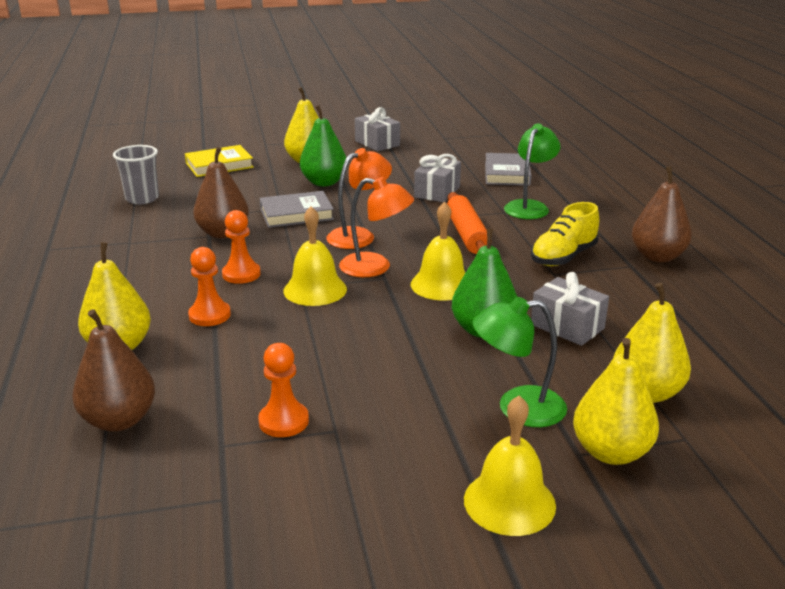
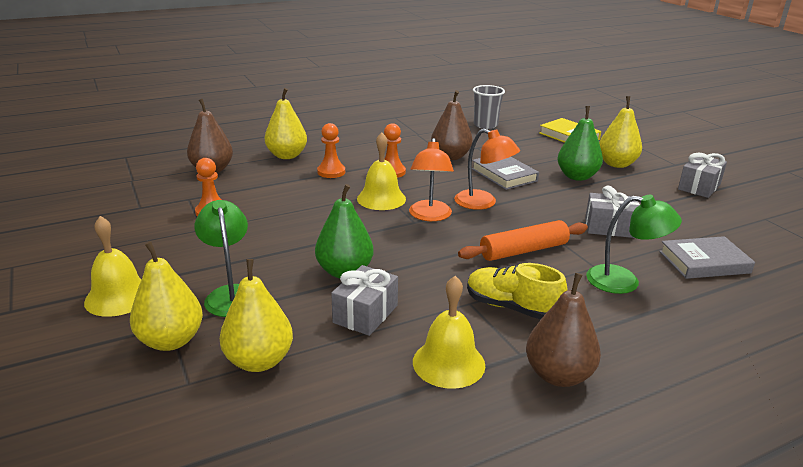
camera: 75 degrees right, 0 degrees up
(441, 284) = (415, 247): yellow bell -> yellow bell (448, 363)

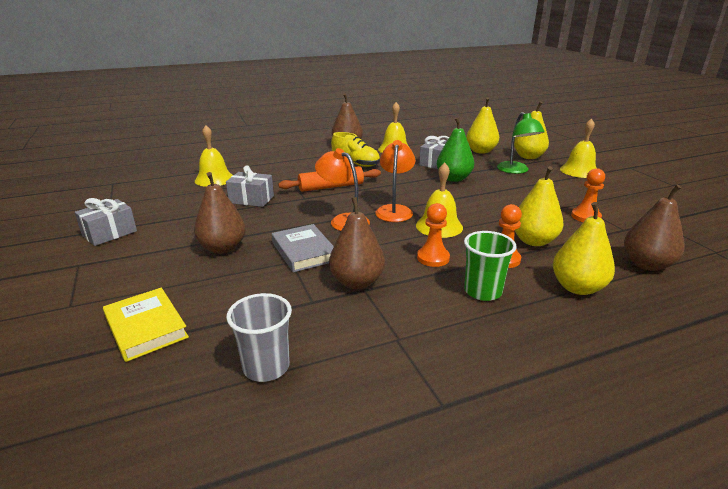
camera: 175 degrees left, 0 degrees up
(358, 153) = (482, 291): none -> green cup
(577, 176) = (223, 248): green pear -> brown pear
(616, 164) = (152, 266): yellow pear -> yellow pear (533, 241)
(624, 281) = (280, 172): green lamp -> none
(704, 262) = (214, 179): grey book -> yellow bell

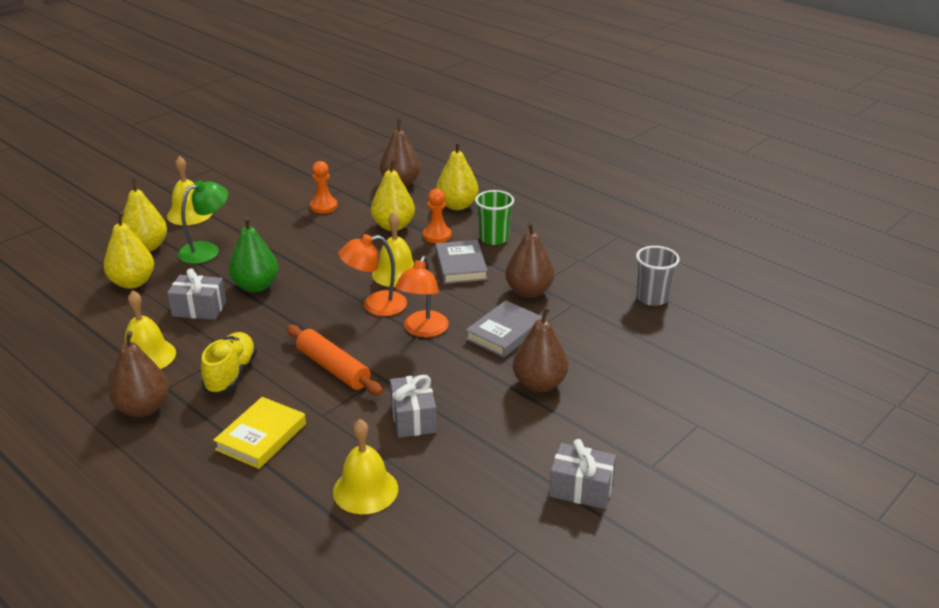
camera: 115 degrees left, 5 degrees up
(146, 327) = (674, 366): yellow book -> yellow book (261, 437)
(433, 258) = (461, 266): orange pawn -> grey book

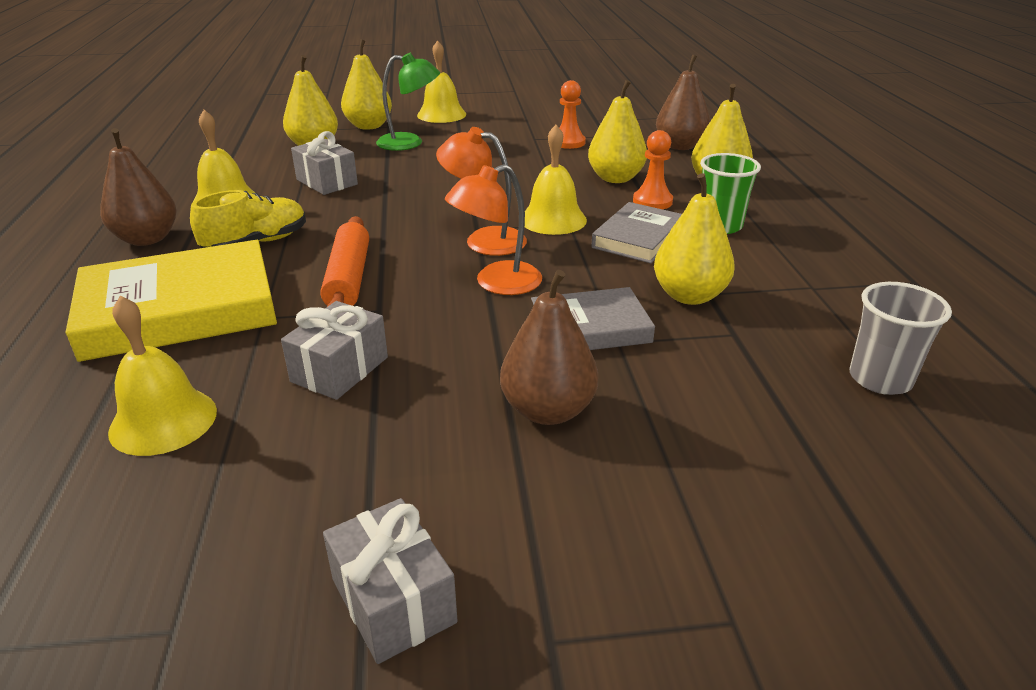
camera: 40 degrees right, 0 degrees up
(256, 286) = (402, 182): green pear -> none
(261, 437) = (179, 309): yellow book -> yellow book, size x1.73
(529, 291) = (689, 295): brown pear -> yellow pear

